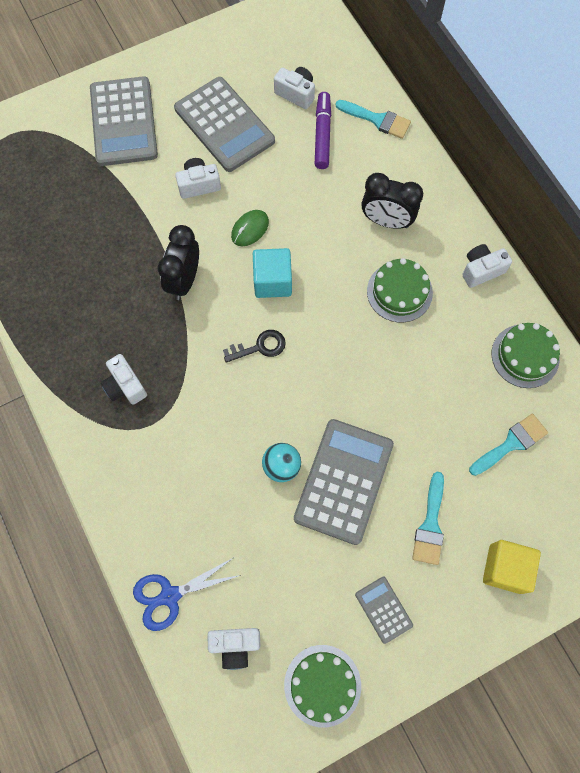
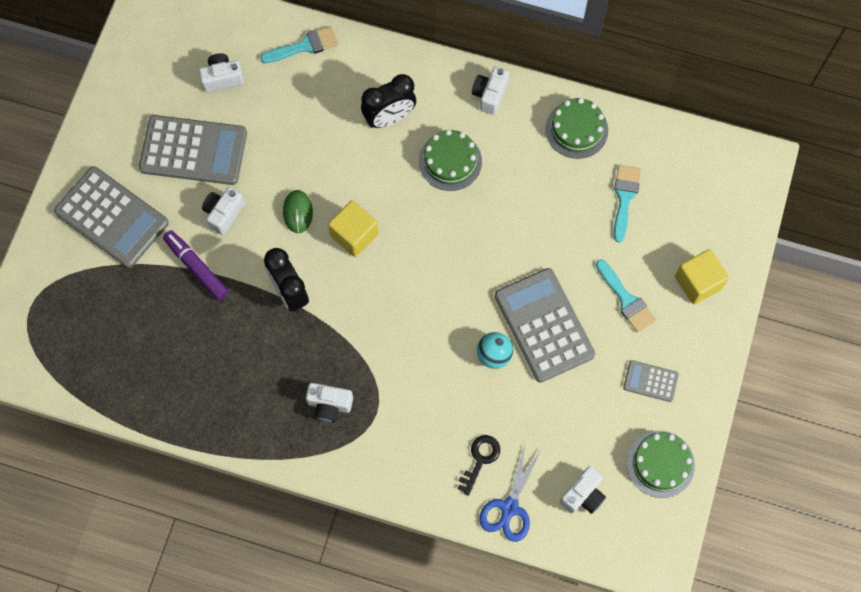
camera: 45 degrees left, 0 degrees up
(260, 347) = (394, 289): black key -> black key (480, 460)
(272, 281) = (354, 235): turquoise cube -> yellow cube
(322, 135) = (276, 93): purple marker -> purple marker (196, 267)

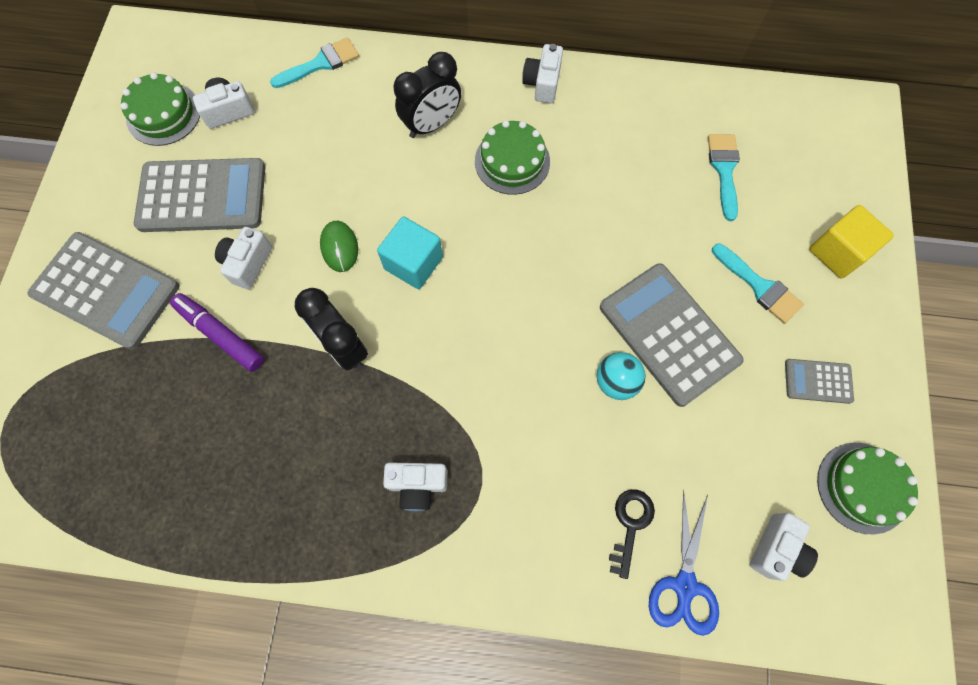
camera: 10 degrees left, 0 degrees up
(354, 235) = (413, 263): yellow cube -> turquoise cube
(576, 129) = (649, 105): green cake -> green cake (163, 114)

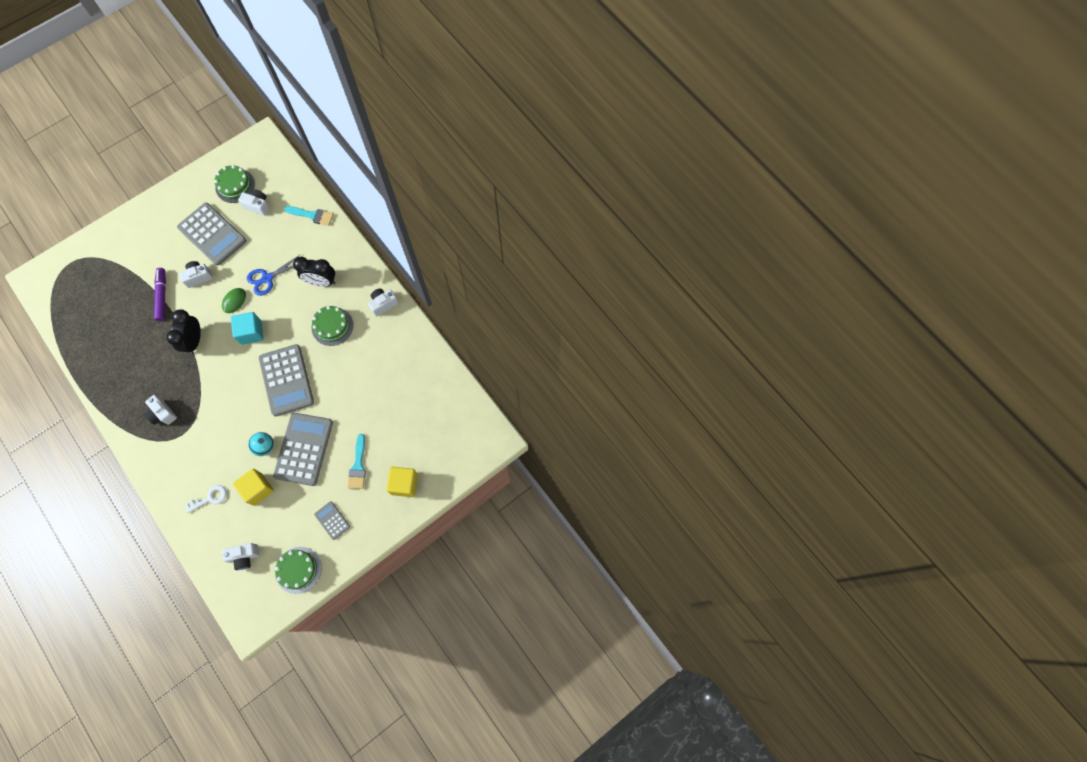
camera: 45 degrees right, 0 degrees up
(106, 291) = (145, 242): grey calculator -> grey calculator (286, 380)
(630, 524) = (210, 498): black key -> white key
(677, 444) = (258, 489): none -> yellow cube
(684, 585) = (202, 535): blue scissors -> blue scissors (267, 278)
(724, 170) = (405, 409): turquoise brush -> none

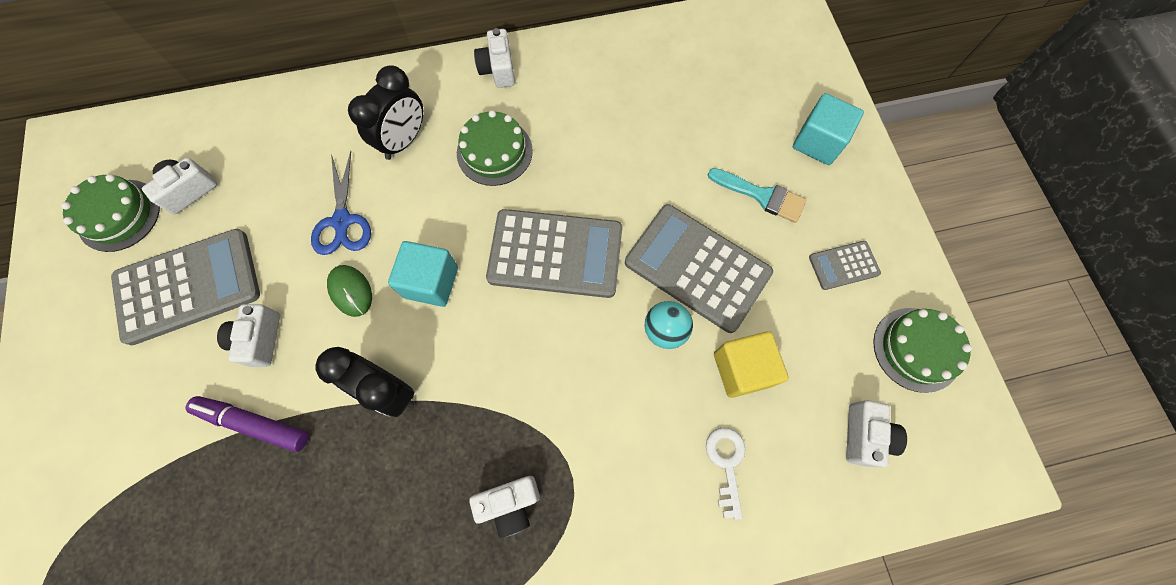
camera: 65 degrees left, 0 degrees up
(312, 215) = (271, 114): turquoise brush -> none
(404, 484) = (818, 142): yellow cube -> turquoise cube

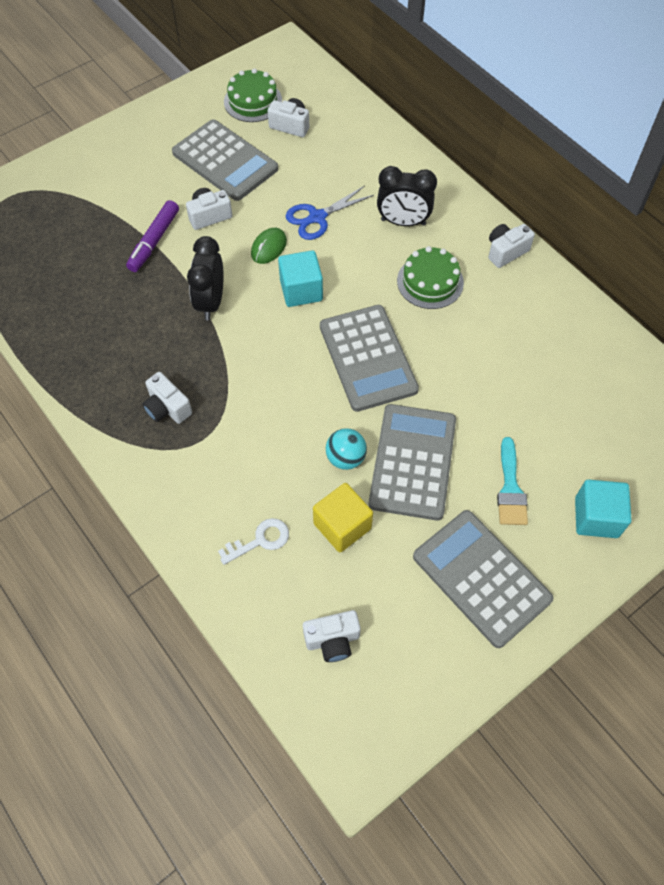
camera: 65 degrees right, 10 degrees down
(254, 423) = (154, 241): purple marker -> purple marker turned 150 degrees counterclockwise
(843, 265) = (481, 577): grey calculator -> grey calculator, size x2.08
(916, 349) = (434, 663): green cake -> none

